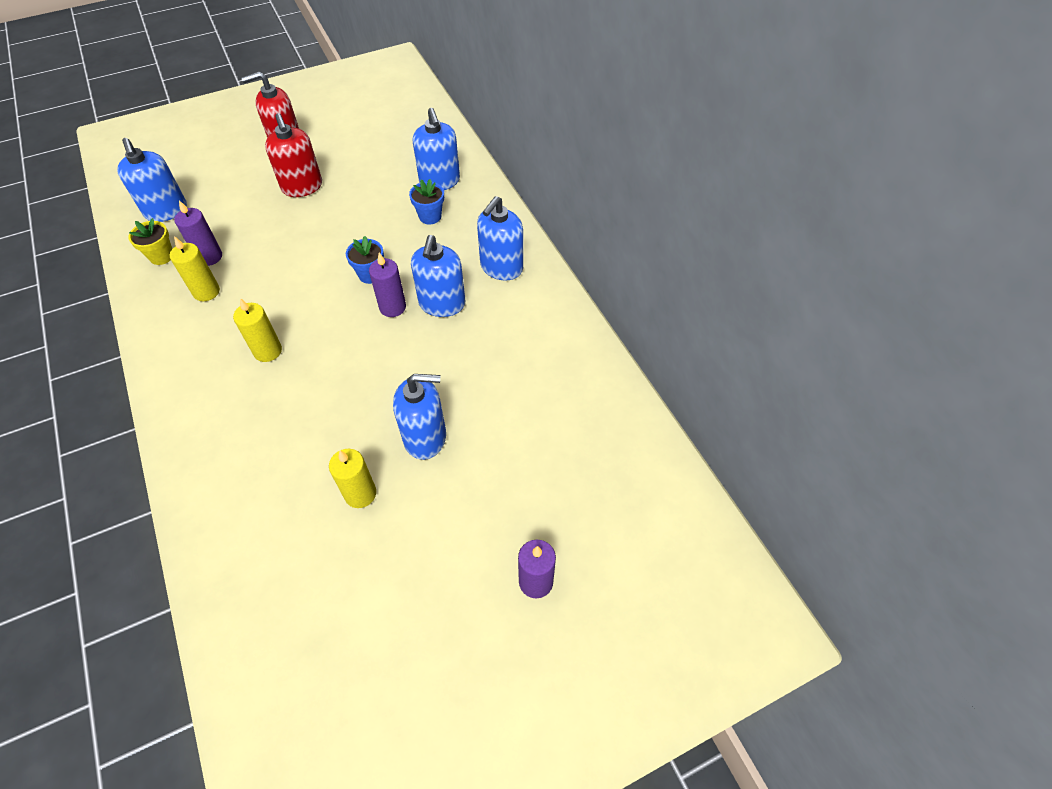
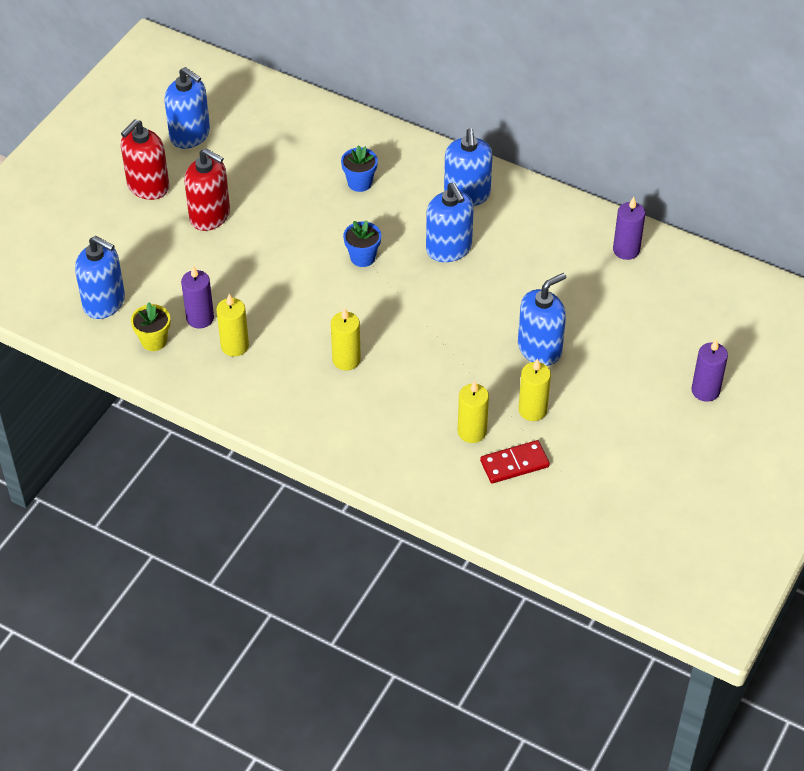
camera: 35 degrees left, 5 degrees down
(290, 481) = (472, 432): none -> yellow candle
(291, 539) = (514, 464): none -> red domino
(392, 307) = (411, 273): purple candle -> purple candle (626, 250)
(439, 181) = (333, 147): blue soap dispenser -> blue soap dispenser (190, 135)

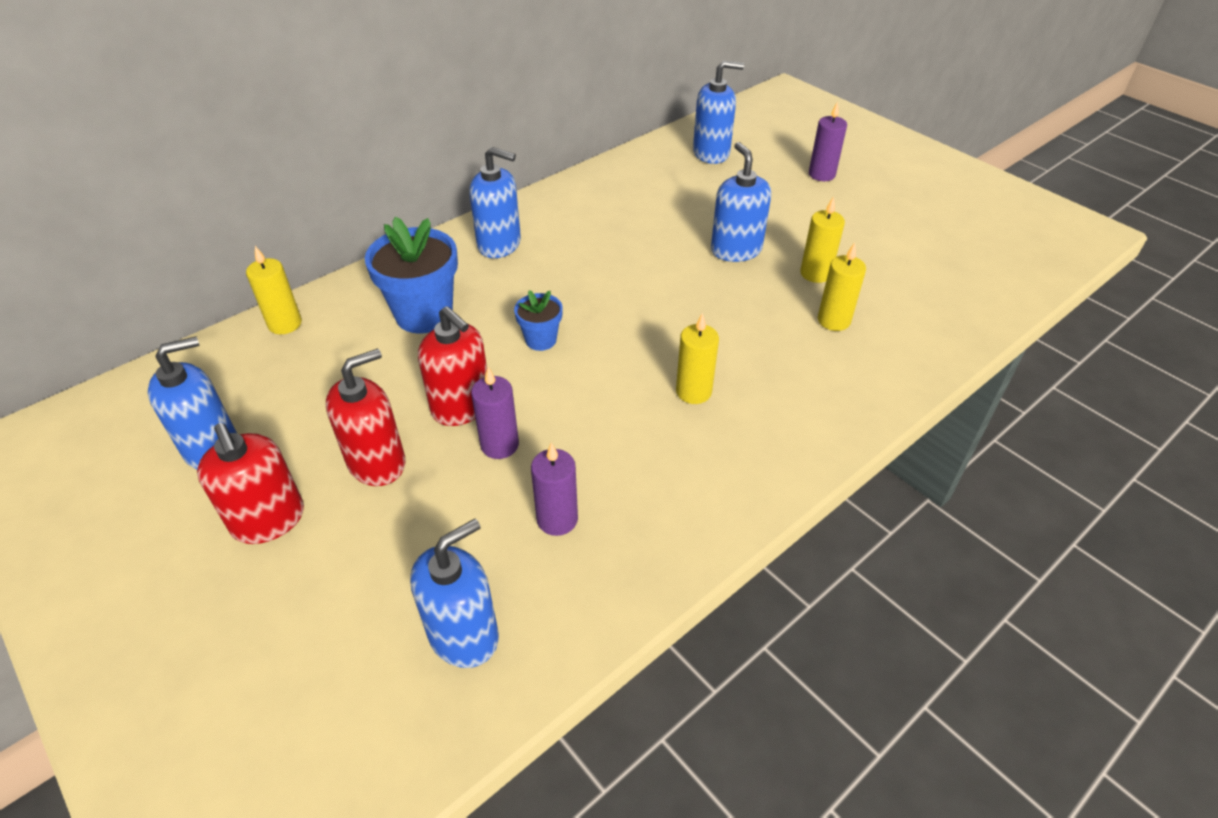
camera: 70 degrees left, 5 degrees down
(154, 341) = (573, 586): yellow flower pot -> none
(234, 346) = (625, 493): yellow candle -> yellow candle (285, 324)
(276, 238) = (462, 406): none -> red soap dispenser
(359, 183) = (424, 314): blue flower pot -> blue flower pot, size x1.88
(449, 249) = (567, 274): blue soap dispenser -> blue soap dispenser (711, 153)
(514, 464) = (885, 302): red domino -> none
(626, 250) = (634, 173): purple candle -> purple candle (499, 445)

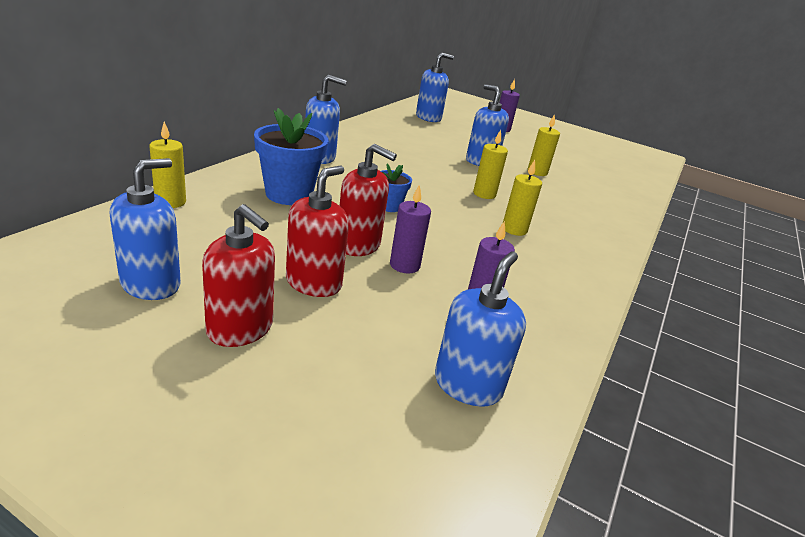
camera: 25 degrees left, 15 degrees down
(833, 320) = (566, 193): yellow candle -> yellow candle (484, 194)

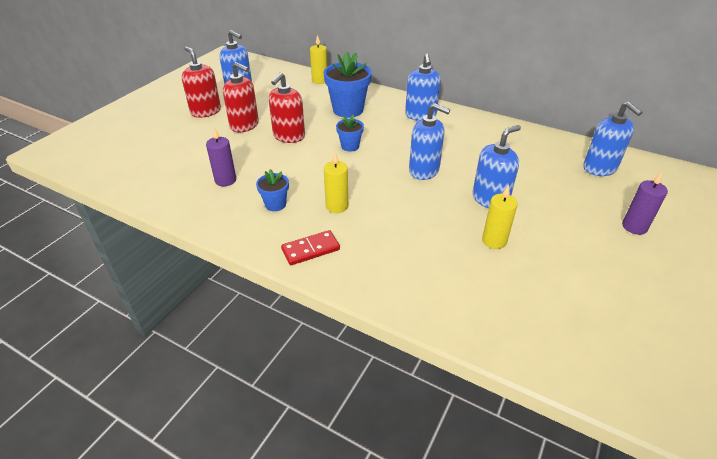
camera: 95 degrees right, 10 degrees up
(240, 329) = (206, 111): red soap dispenser -> red soap dispenser turned 105 degrees clockwise
(404, 265) = (268, 153): purple candle -> none
(468, 385) = (155, 171): blue soap dispenser -> blue soap dispenser (424, 170)
(484, 194) = (402, 195): yellow candle -> none
(524, 267) = (275, 204): none -> blue flower pot
(590, 251) = (310, 249): none -> red domino

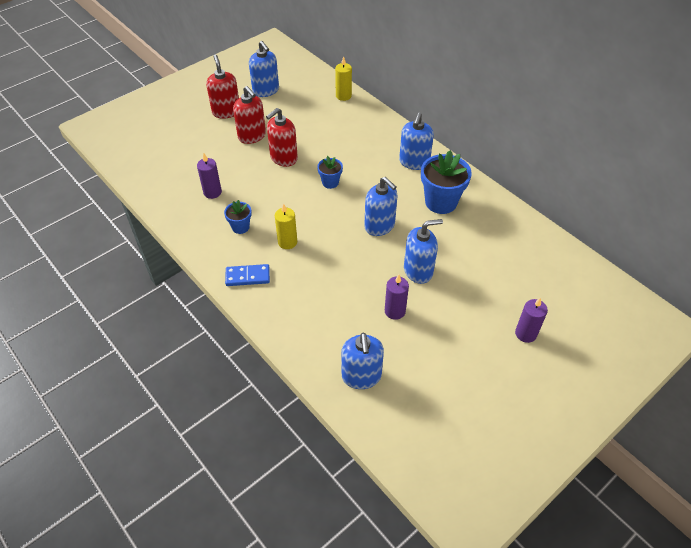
camera: 20 degrees right, 10 degrees up
(310, 249) = (247, 276): red domino -> blue domino
(348, 110) = (350, 139): blue flower pot -> blue flower pot (441, 202)
(494, 241) = (395, 311): yellow candle -> purple candle
(599, 168) = (543, 266): blue soap dispenser -> blue soap dispenser (361, 376)

